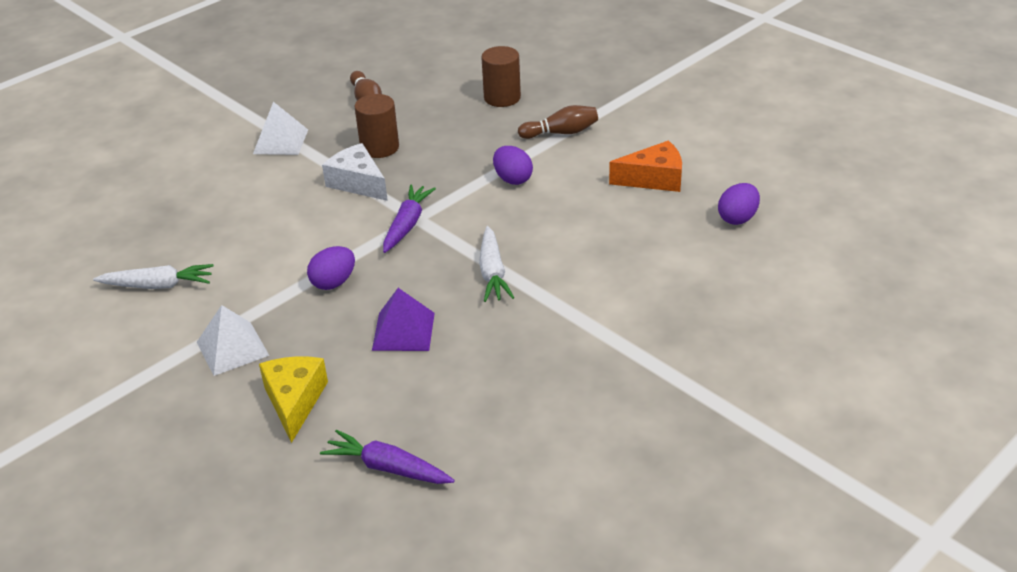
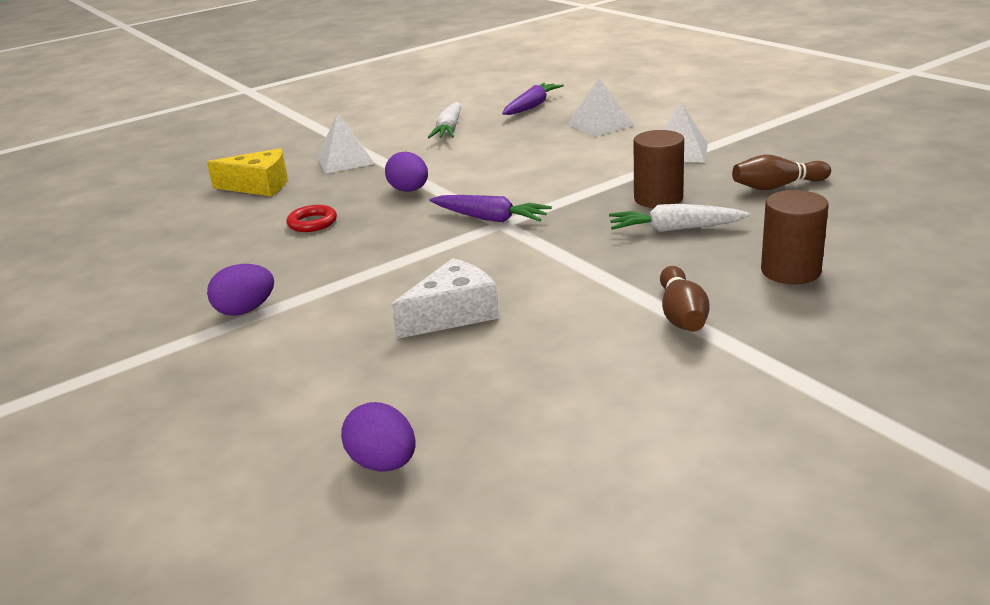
camera: 100 degrees right, 10 degrees down
(189, 186) = (600, 124): none -> white pyramid
(358, 183) = (583, 191): white cheese -> white cheese (453, 314)
(388, 468) = (146, 223): purple carrot -> purple carrot (532, 106)
(403, 331) = (312, 223): purple pyramid -> red ring
(492, 272) = (374, 264): white carrot -> white carrot (675, 229)
(513, 179) = (563, 277): purple egg -> purple egg (245, 310)
(654, 179) = (528, 390): orange cheese -> none

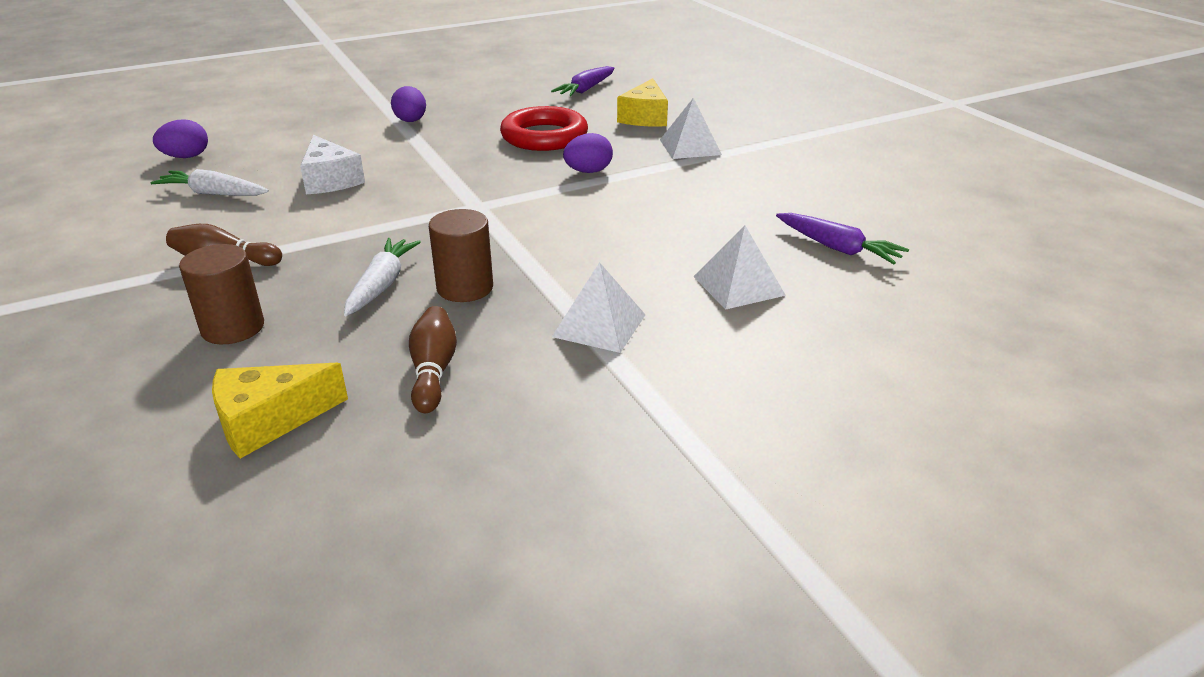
camera: 95 degrees right, 5 degrees up
(312, 223) = (544, 136): red ring -> red ring, size x2.04
(449, 129) = (763, 195): white carrot -> white carrot (213, 194)
(490, 218) = (490, 202): purple carrot -> purple carrot (586, 89)
(883, 221) = (269, 421): none -> yellow cheese

